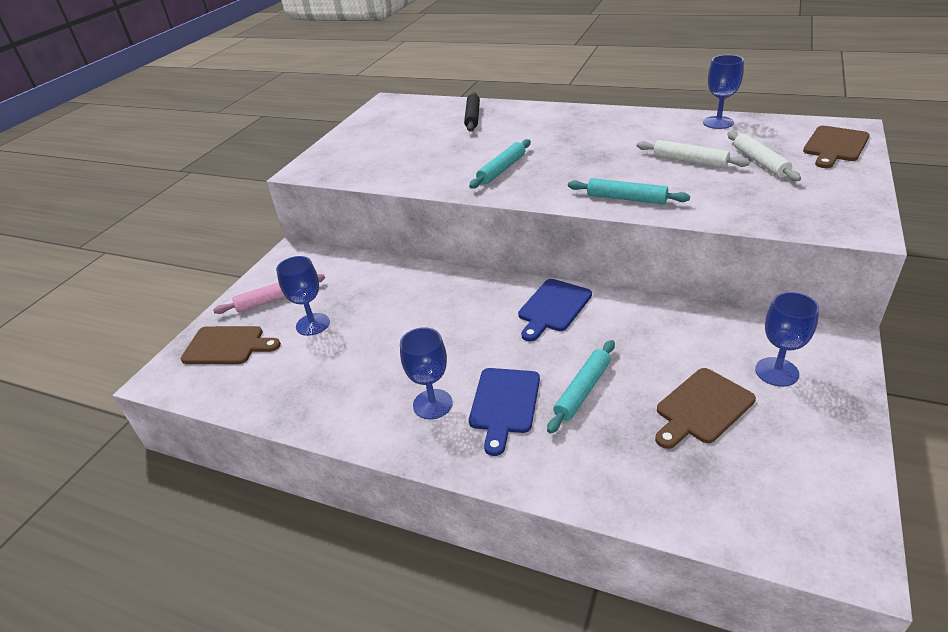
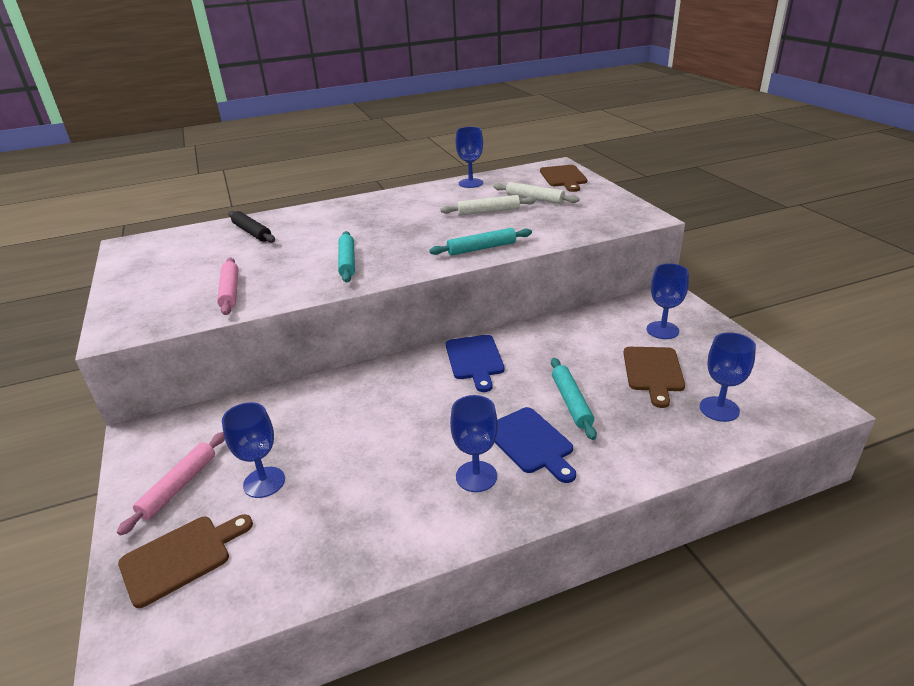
camera: 45 degrees left, 5 degrees down
(397, 165) = (230, 291): none -> pink rolling pin
(719, 484) = (719, 409): none -> blue goblet

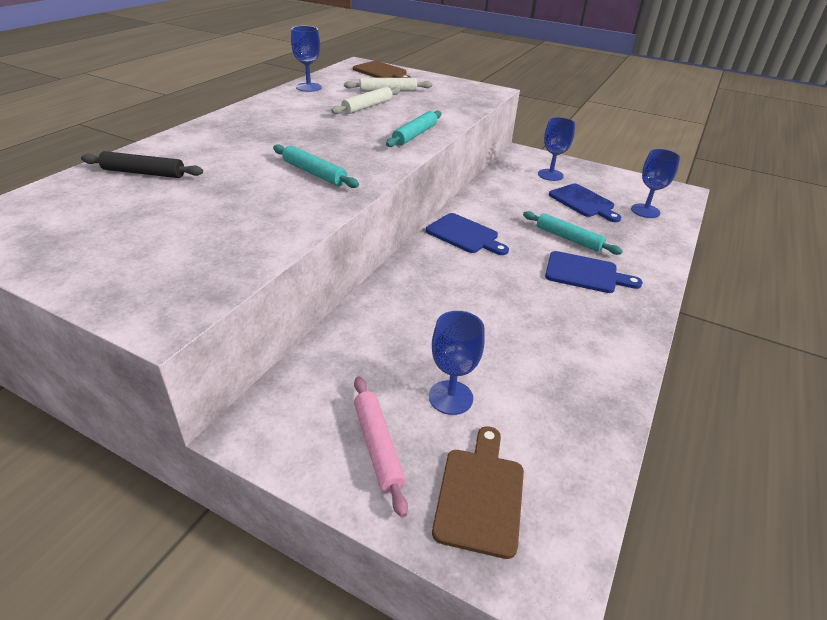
camera: 45 degrees left, 5 degrees up
(230, 291) = (234, 232): pink rolling pin -> none
(476, 476) = (588, 310): blue goblet -> none
(653, 372) = (583, 202): brown cutting board -> blue cutting board

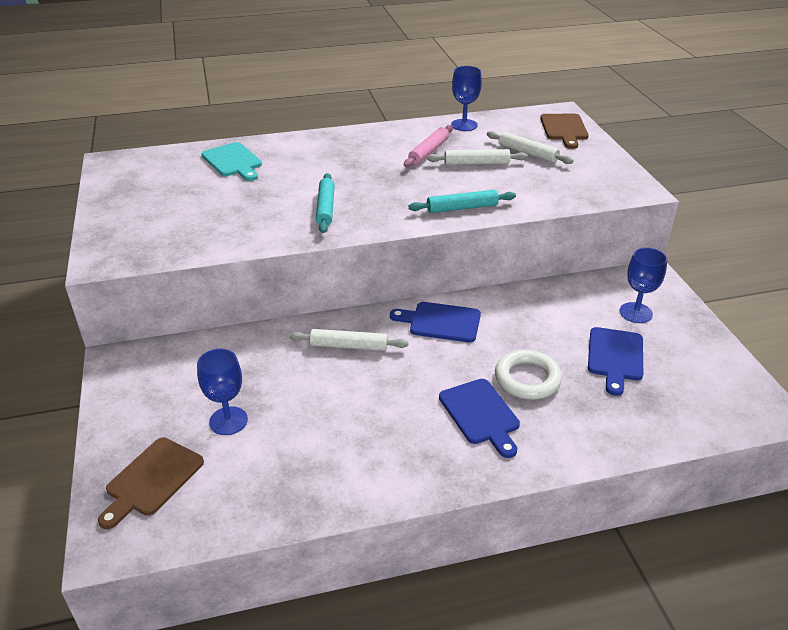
camera: 50 degrees right, 0 degrees up
(144, 173) = (233, 161): black rolling pin -> turquoise cutting board
(378, 446) = (151, 415): pink rolling pin -> pink rolling pin (429, 151)
(436, 284) = (349, 346): none -> white rolling pin
(465, 235) = (441, 322): blue cutting board -> blue cutting board turned 105 degrees clockwise
(480, 495) = (152, 480): brown cutting board -> brown cutting board turned 150 degrees clockwise
(568, 238) = (527, 379): turquoise rolling pin -> white ring
(645, 211) = (670, 404): blue goblet -> none

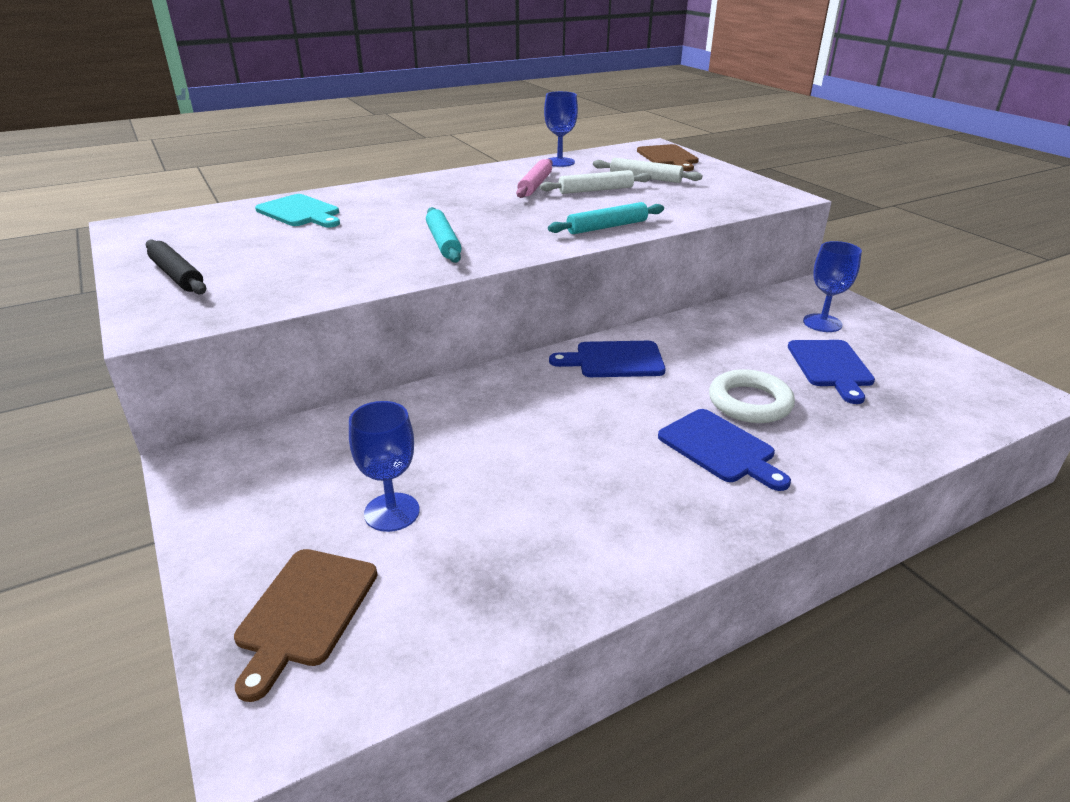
camera: 15 degrees left, 5 degrees down
(128, 216) = (177, 275): none -> black rolling pin
(349, 346) = (515, 400): white rolling pin -> none

